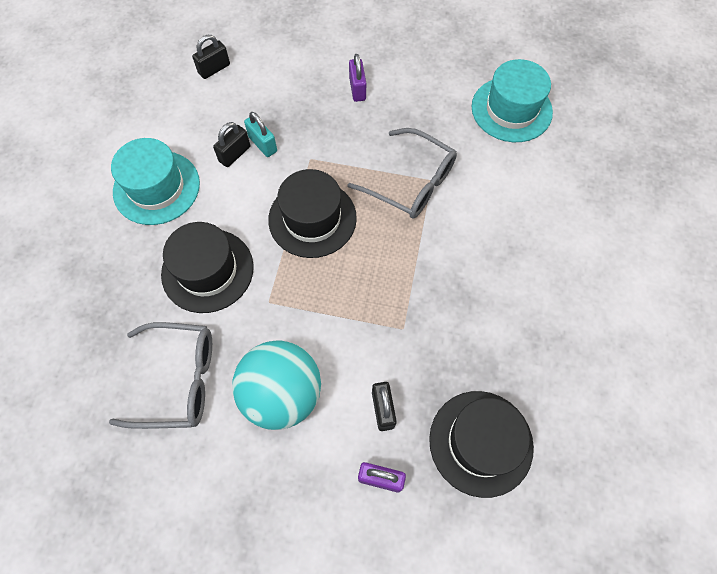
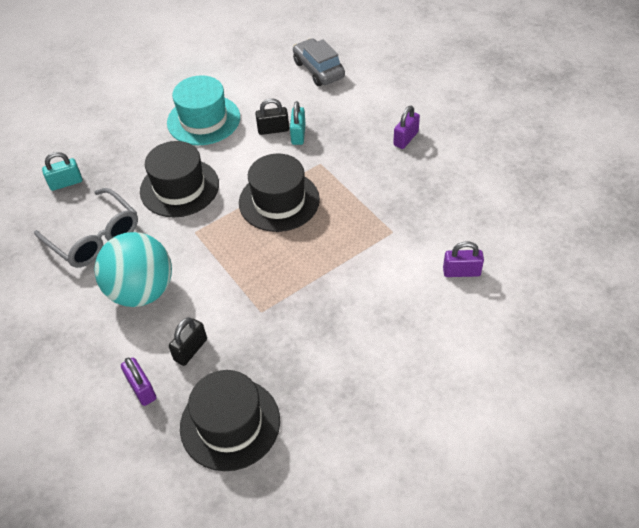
camera: 45 degrees right, 15 degrees down
(83, 348) = (66, 183): none -> turquoise padlock
(214, 69) = (318, 70): black padlock -> grey car
(411, 182) = (375, 224): grey glasses -> none
(511, 109) = (516, 224): turquoise hat -> none
(513, 177) = (461, 272): none -> purple padlock

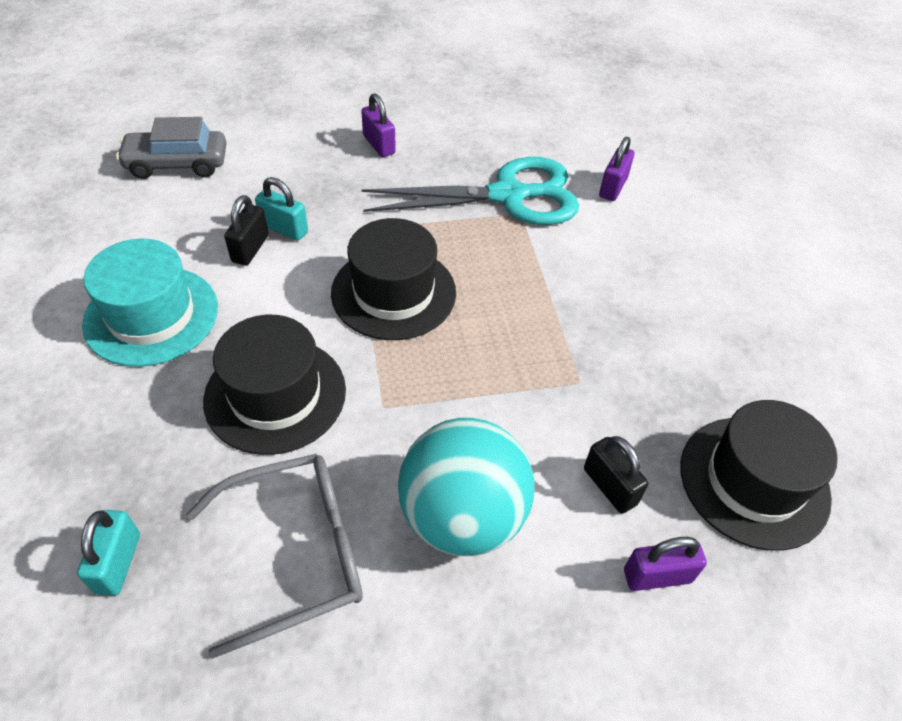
camera: 70 degrees left, 0 degrees up
(405, 219) = (508, 196): none -> turquoise scissors

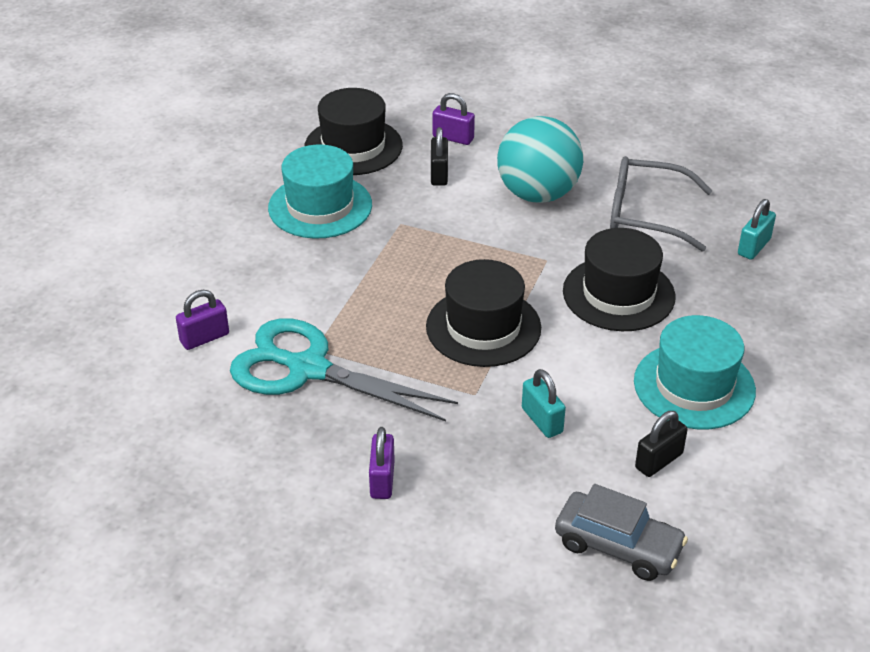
camera: 145 degrees left, 10 degrees down
(250, 248) = (584, 413): black padlock -> black padlock (659, 461)
(682, 363) = (320, 206): none -> turquoise hat

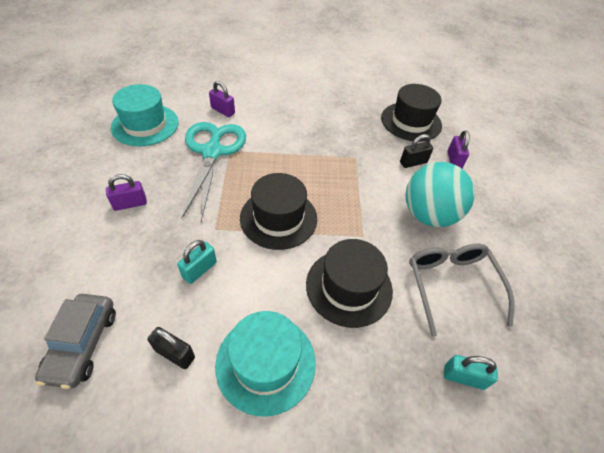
camera: 65 degrees right, 10 degrees up
(320, 206) = (349, 122): turquoise hat -> turquoise hat (145, 125)

